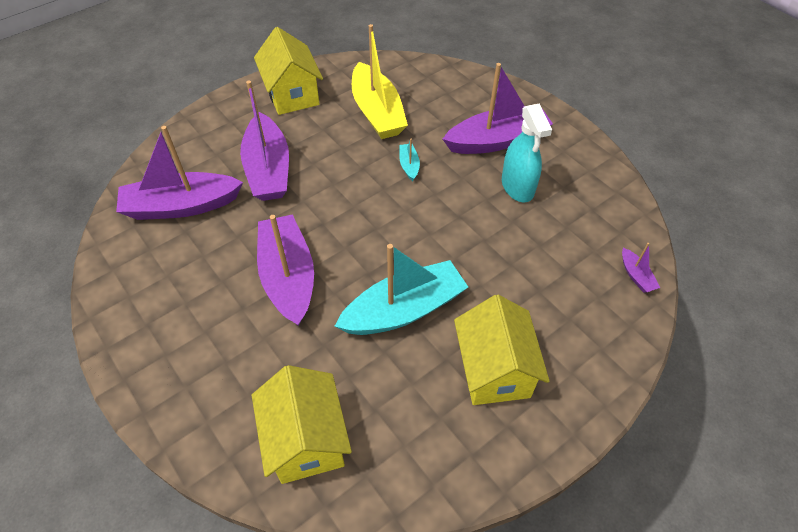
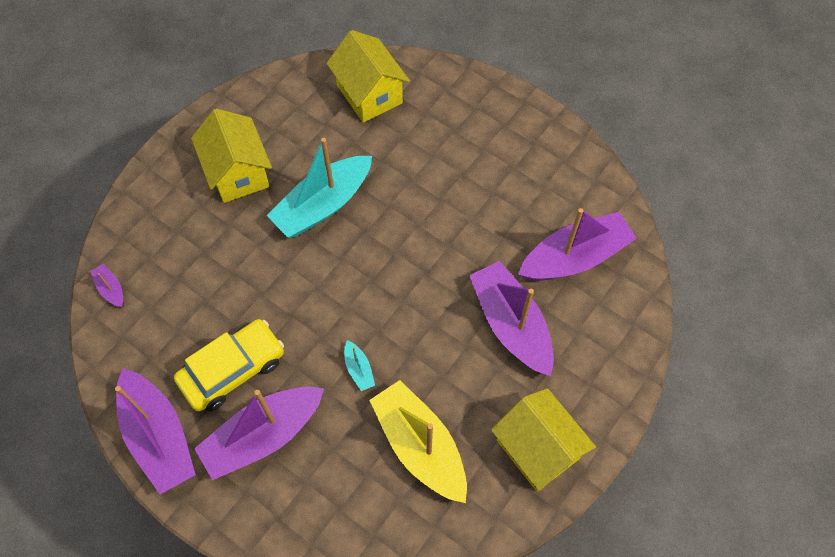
camera: 165 degrees right, 10 degrees up
(288, 277) = (436, 210): purple boat -> purple boat (158, 436)
(517, 187) = (232, 370): turquoise spray bottle -> yellow car

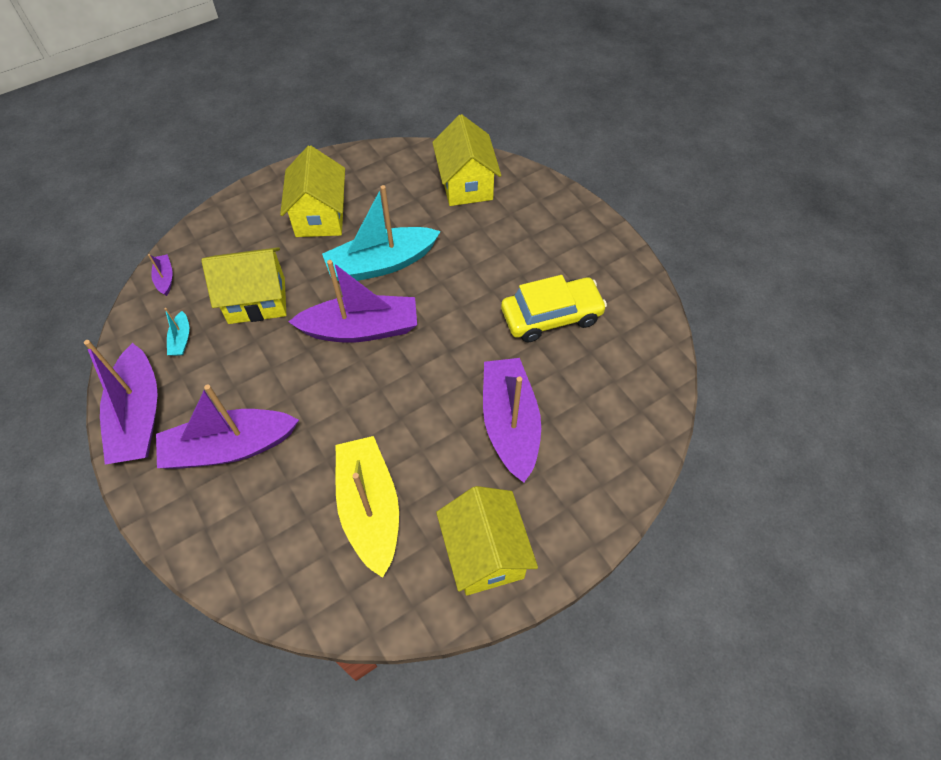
camera: 20 degrees right, 5 degrees down
(217, 282) = (257, 300): none -> yellow house
(232, 370) = (232, 379): yellow car -> yellow car (551, 316)
(359, 369) = (345, 417): turquoise boat -> turquoise boat (181, 339)
(574, 257) = (600, 381): purple boat -> purple boat (361, 329)

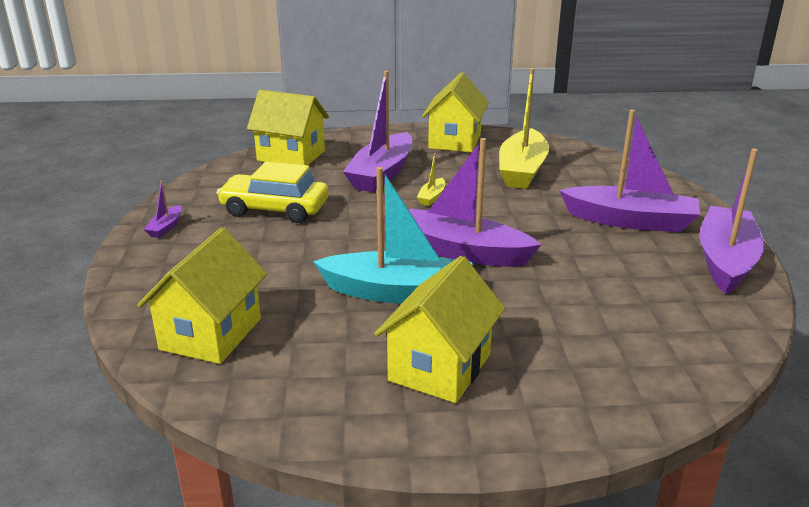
camera: 150 degrees left, 30 degrees down
(165, 278) = (698, 368): purple boat -> purple boat (166, 227)
(181, 339) = (675, 302): turquoise boat -> none
(257, 300) = (570, 307): yellow house -> yellow house (291, 156)
(433, 401) = (432, 197): none -> yellow boat

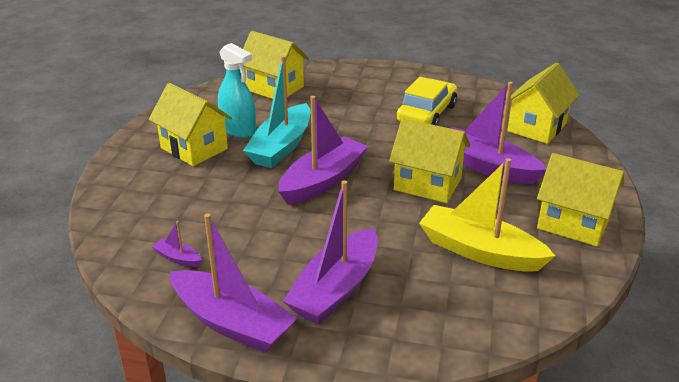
camera: 105 degrees right, 5 degrees up
(166, 227) = (410, 77): purple boat -> purple boat (178, 258)
(365, 339) = (238, 129): none -> turquoise spray bottle
(432, 197) = (427, 184): yellow boat -> yellow house

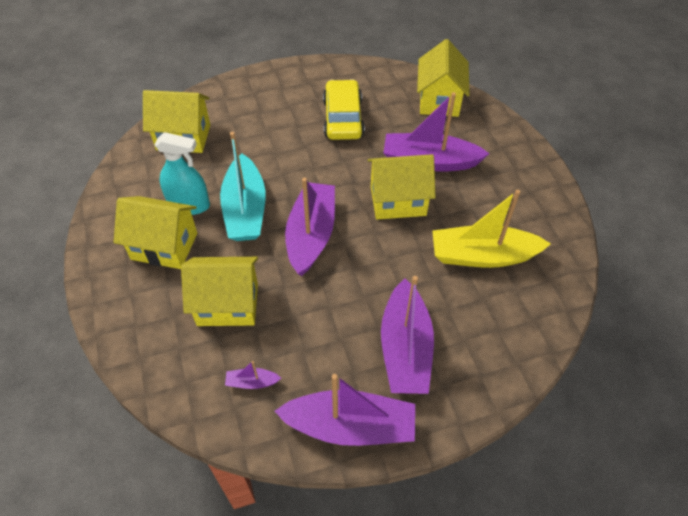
camera: 30 degrees left, 20 degrees up
(573, 223) = (528, 196): yellow house -> yellow house (228, 304)

